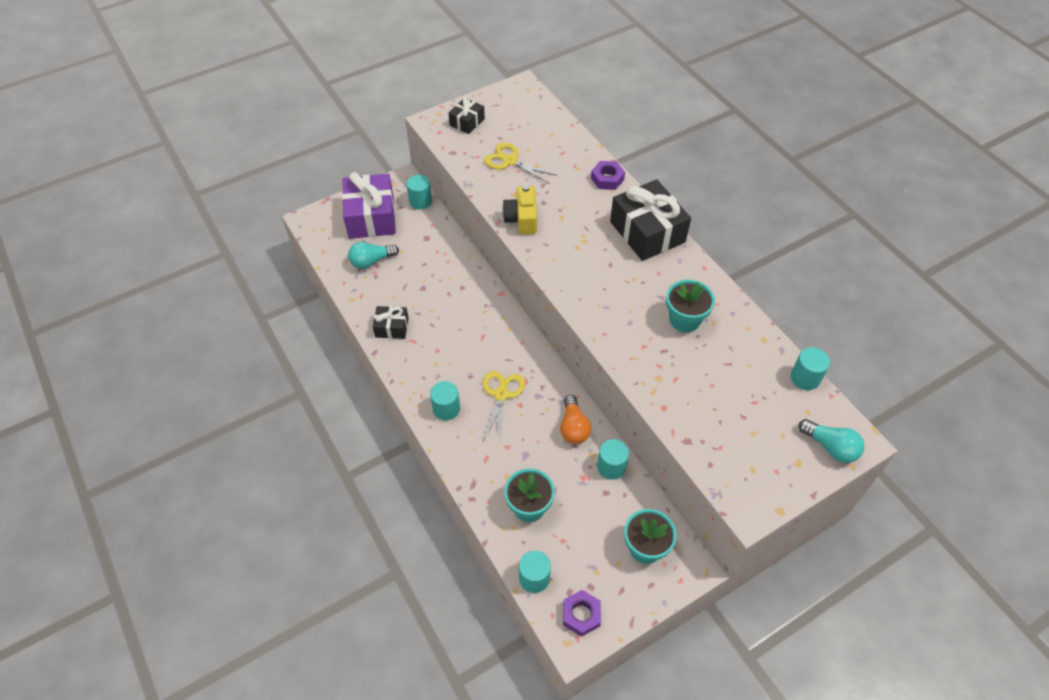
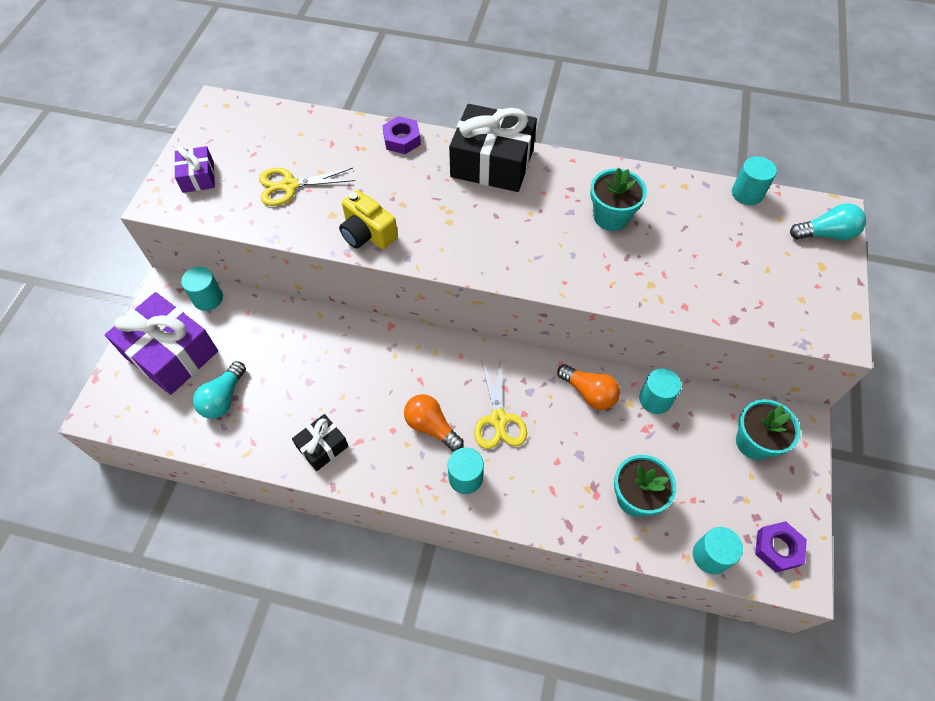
camera: 45 degrees left, 5 degrees up
(459, 366) = (431, 427): none -> orange light bulb
(467, 122) = (198, 177): black gift -> purple gift
(501, 395) = (498, 419): yellow scissors -> yellow scissors turned 150 degrees counterclockwise

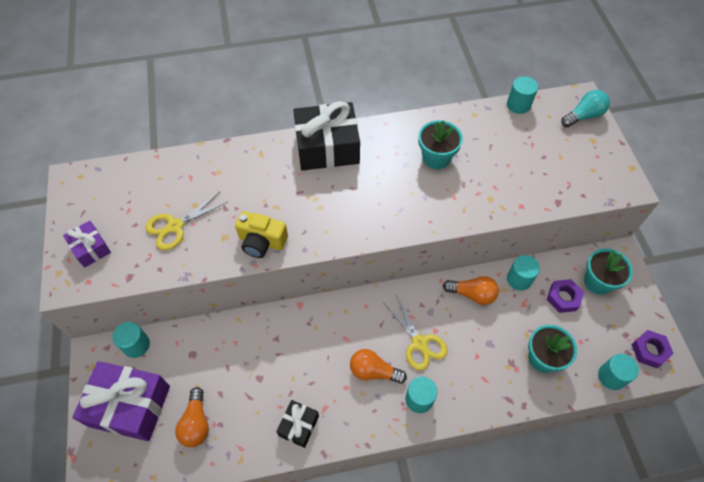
camera: 25 degrees left, 0 degrees up
(224, 398) = (196, 423): turquoise light bulb -> orange light bulb
(402, 139) = (246, 153): purple nut -> purple nut (563, 298)

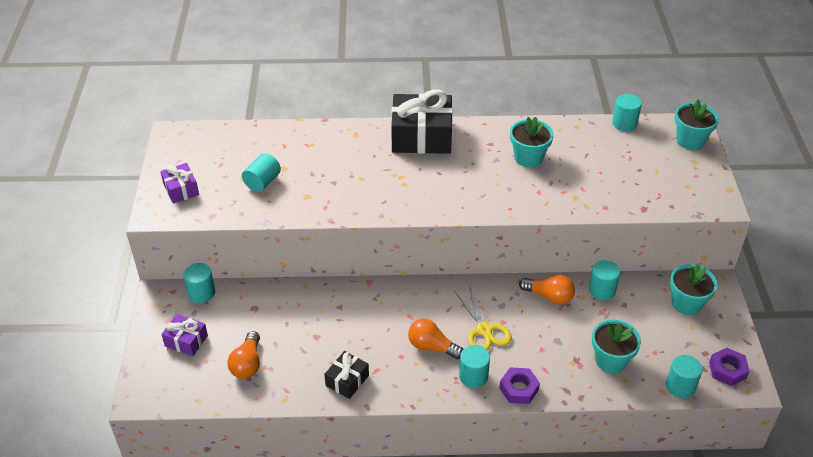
camera: 10 degrees right, 15 degrees down
(129, 406) = (186, 341): purple gift -> purple gift, size x0.51
(175, 226) = (262, 182): yellow scissors -> turquoise cylinder
(261, 242) = (342, 204): yellow camera -> none
(563, 298) = (645, 312): purple nut -> purple nut (519, 389)
(583, 116) = (690, 140): turquoise light bulb -> turquoise flower pot

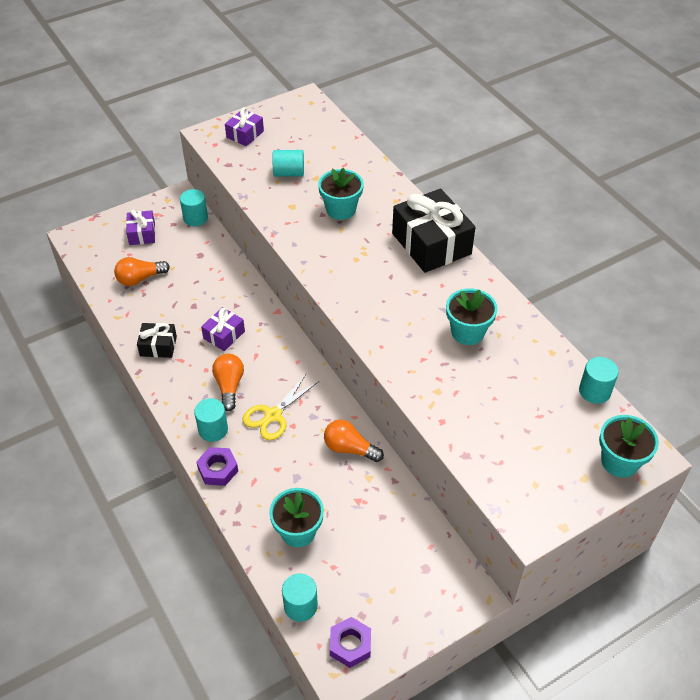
camera: 60 degrees right, 5 degrees up
(369, 328) = (224, 335): none -> purple gift
(549, 296) = (349, 449): orange light bulb -> orange light bulb turned 120 degrees clockwise
(602, 290) = (389, 490): turquoise cylinder -> none
(686, 303) = (423, 574): turquoise flower pot -> turquoise flower pot (341, 209)

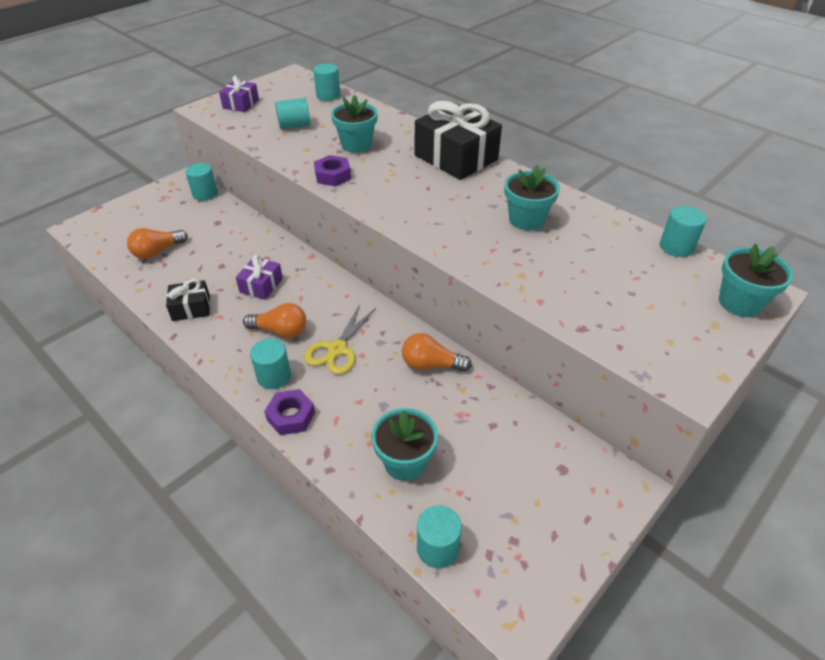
camera: 15 degrees left, 5 degrees down
(142, 234) = (151, 214): purple gift -> none
(229, 386) = (280, 331): orange light bulb -> orange light bulb turned 120 degrees clockwise
(333, 137) = (328, 95): none -> turquoise cylinder
(350, 645) = (514, 580): purple nut -> purple nut (333, 176)

